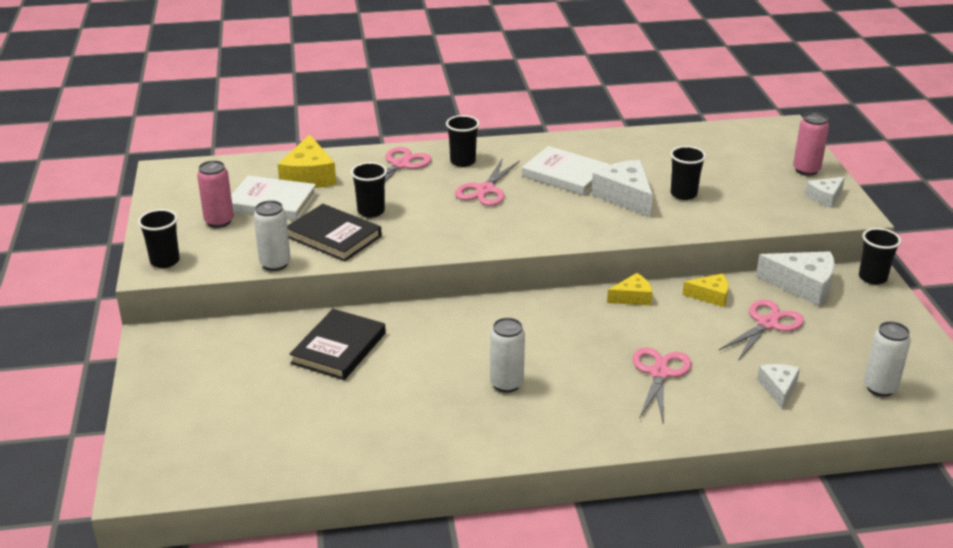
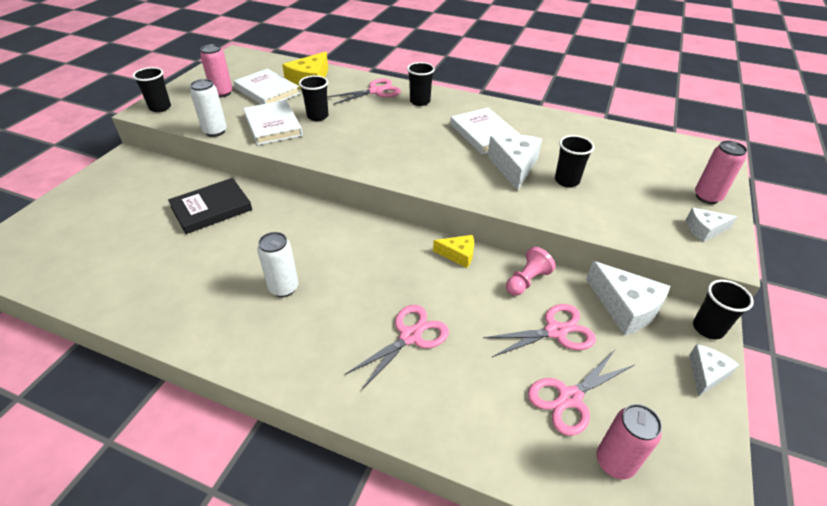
camera: 30 degrees right, 10 degrees up
(334, 236) = (273, 125): black book -> white book
(485, 190) = (412, 126): pink scissors -> pink scissors (570, 398)
(710, 296) = (527, 281): yellow cheese -> pink pawn
(778, 388) = (504, 407): white cheese -> white cheese (706, 373)
(880, 387) = (614, 462): white can -> pink can

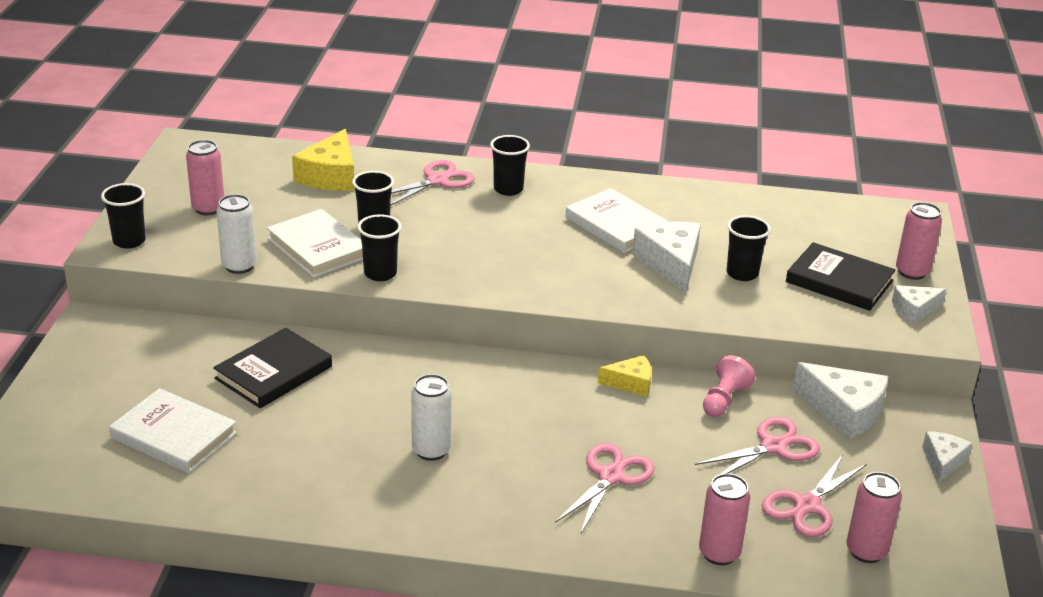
camera: 15 degrees left, 10 degrees down
(267, 91) = (275, 198): white book -> white book (174, 436)
(475, 435) = (719, 553): none -> pink can
(644, 197) = (839, 281): none -> black book
(708, 328) = (938, 419): black cup -> black cup (380, 273)

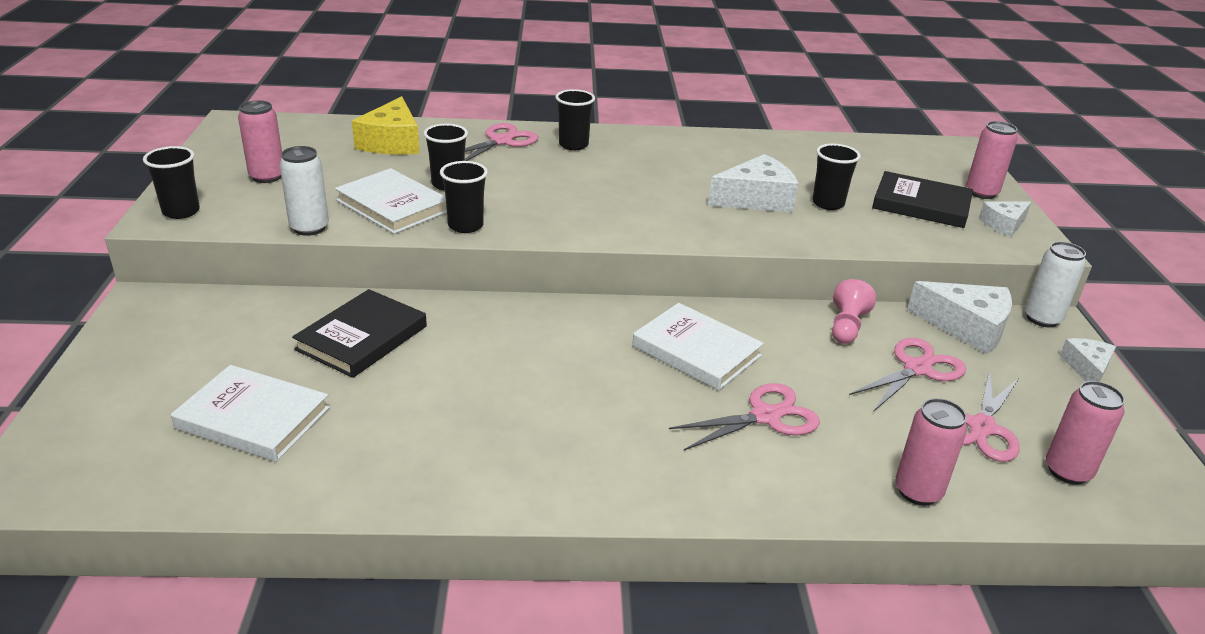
camera: 10 degrees left, 0 degrees up
(431, 450) = (560, 406): white can -> white can (1042, 319)
(610, 476) = (765, 416): pink scissors -> pink scissors turned 45 degrees clockwise
(616, 225) = (689, 169): white book -> white book (696, 351)
(631, 383) = (747, 317): yellow cheese -> none
(671, 263) = (756, 199): white cheese -> white cheese turned 90 degrees clockwise

